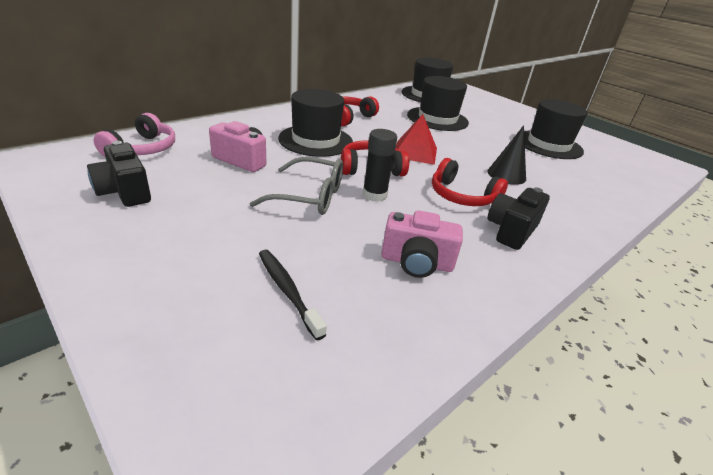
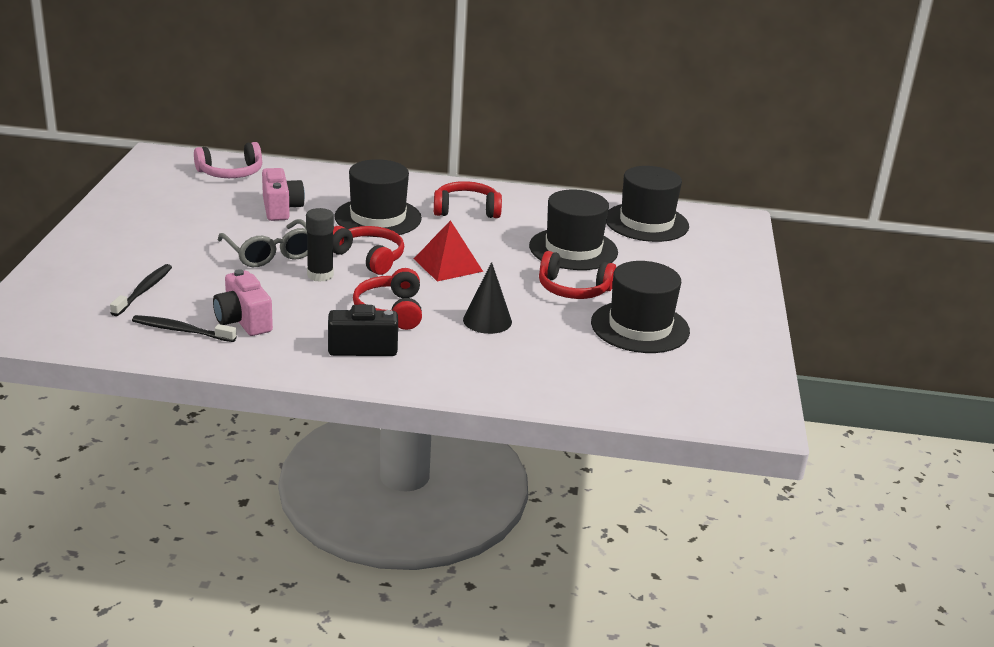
camera: 50 degrees right, 5 degrees down
(124, 192) = (167, 198): black camera -> none
(401, 307) = (181, 330): none -> black toothbrush
(487, 139) = (573, 289): none -> red headphones

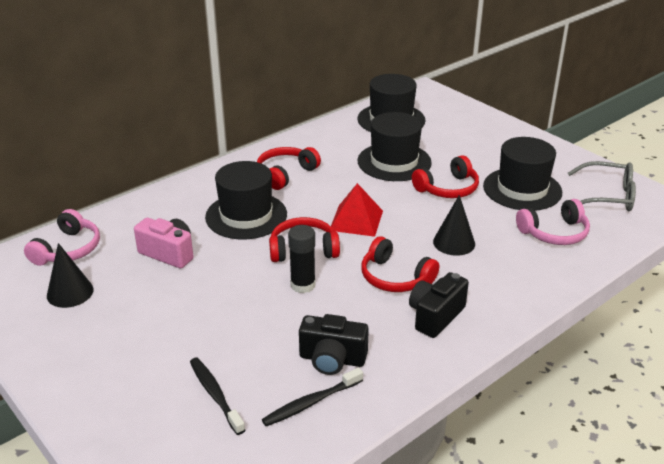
camera: 45 degrees left, 5 degrees up
(184, 195) = (70, 292): none -> black cone
(243, 321) = (332, 359): pink camera -> black camera
(270, 253) = (237, 293): grey glasses -> grey glasses (608, 196)
(588, 367) = (554, 233): none -> pink headphones

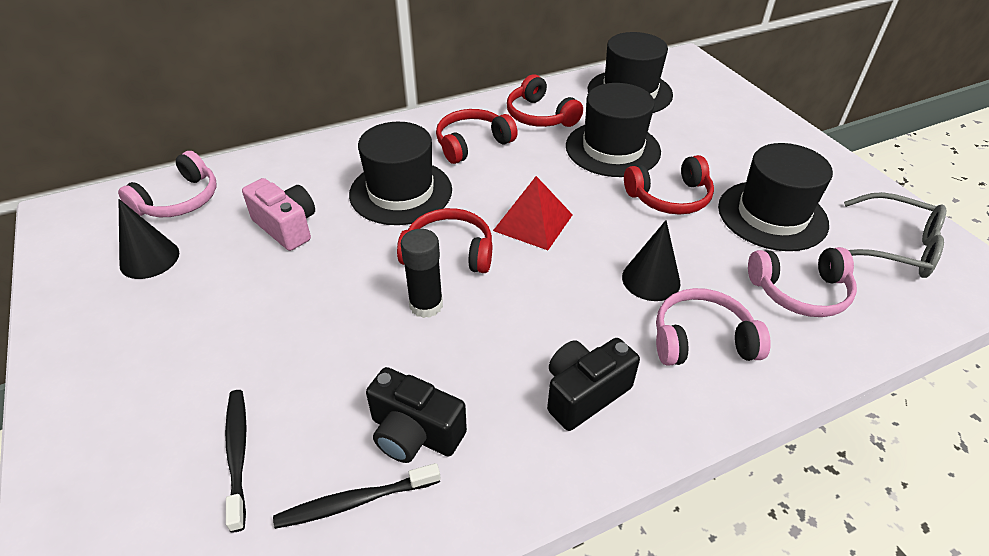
camera: 15 degrees right, 10 degrees up
(395, 277) = (551, 318): red headphones -> red headphones (540, 116)
(500, 272) = (701, 340): none -> pink headphones

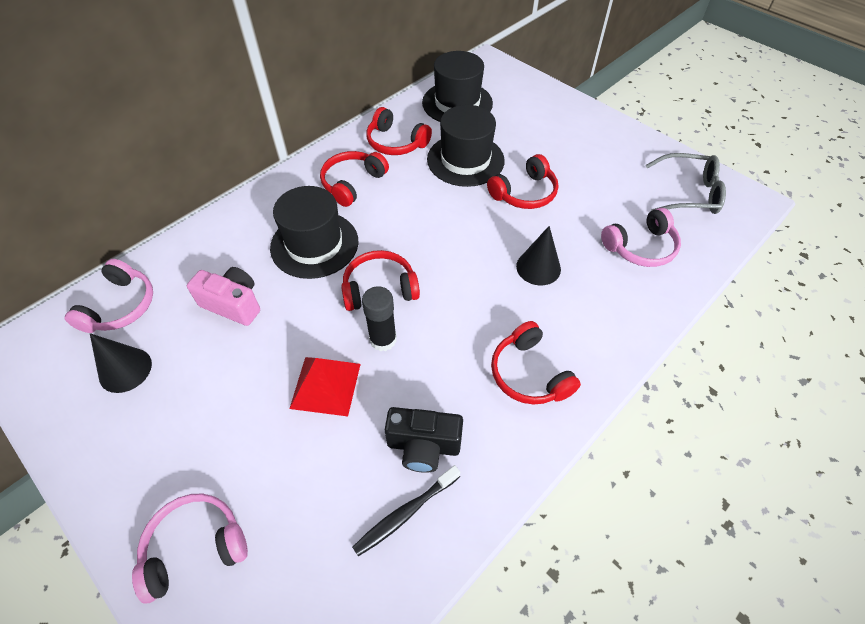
camera: 20 degrees left, 10 degrees up
(237, 454) = (297, 511): black toothbrush -> none
(533, 222) = (433, 243): red pyramid -> red pyramid (326, 385)
(584, 393) = (529, 374): black camera -> red headphones
(701, 340) = (591, 306): pink headphones -> pink headphones (195, 547)
(772, 215) = (601, 189): black hat -> none

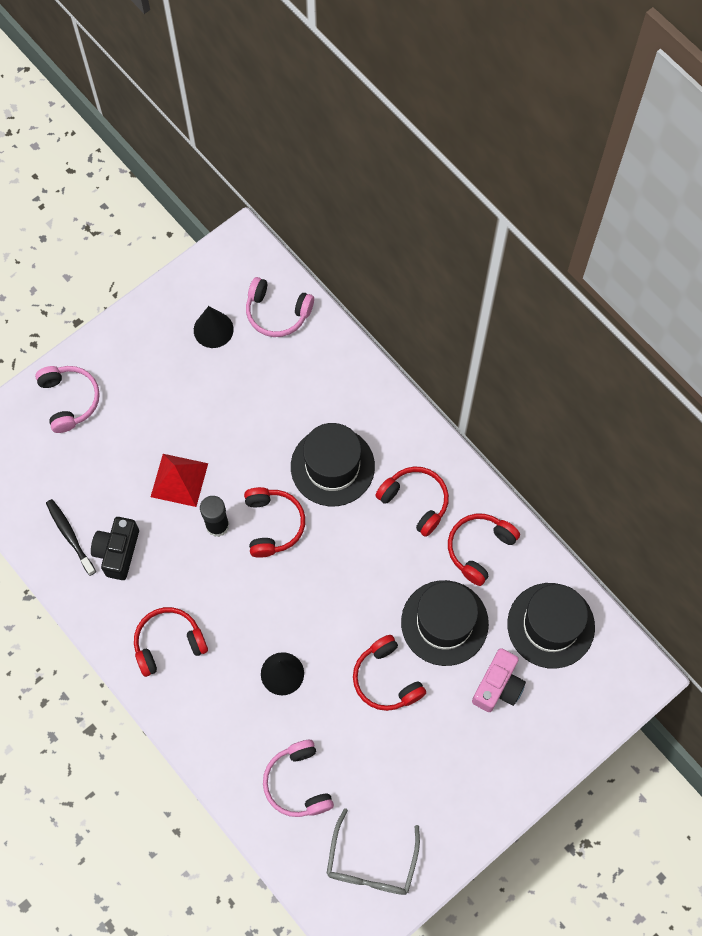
camera: 95 degrees right, 15 degrees up
(233, 304) = (269, 402): pink camera -> pink camera (498, 686)

